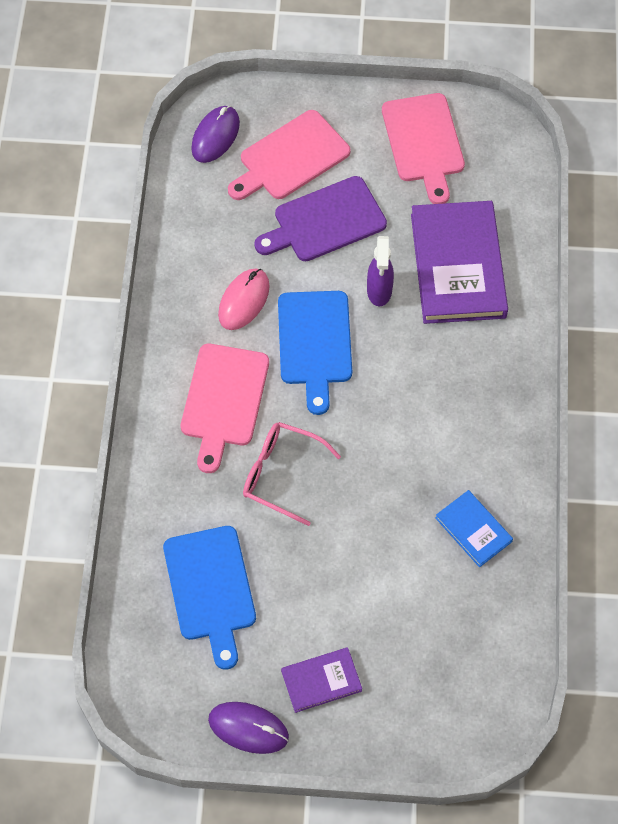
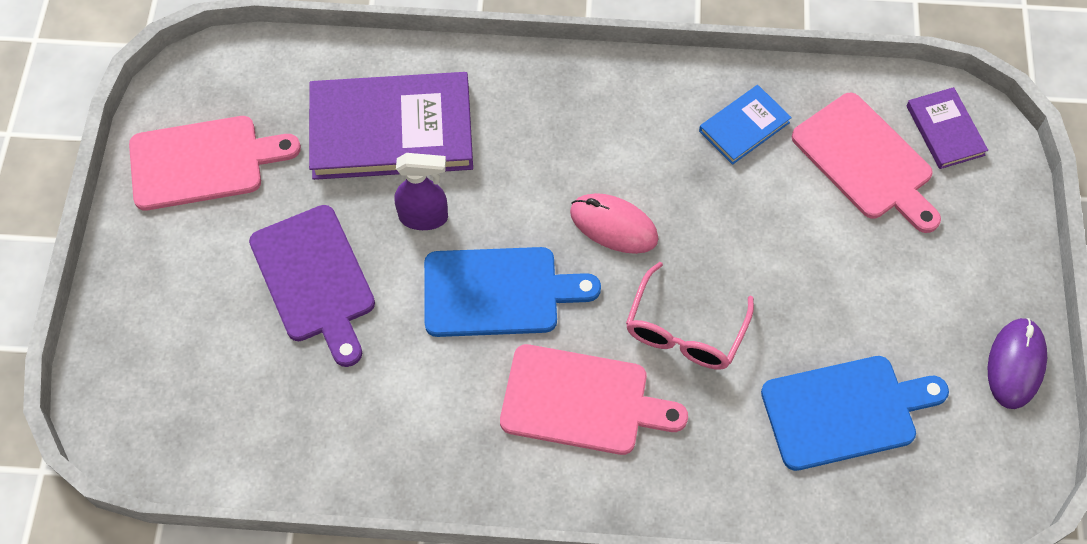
camera: 90 degrees left, 0 degrees up
(215, 136) = (159, 421): purple mouse -> none
(244, 300) = (432, 379): pink mouse -> pink mouse (613, 226)
(290, 158) = (208, 322): pink cutting board -> pink cutting board (865, 161)
(321, 681) = (946, 286): purple book -> purple book (945, 130)

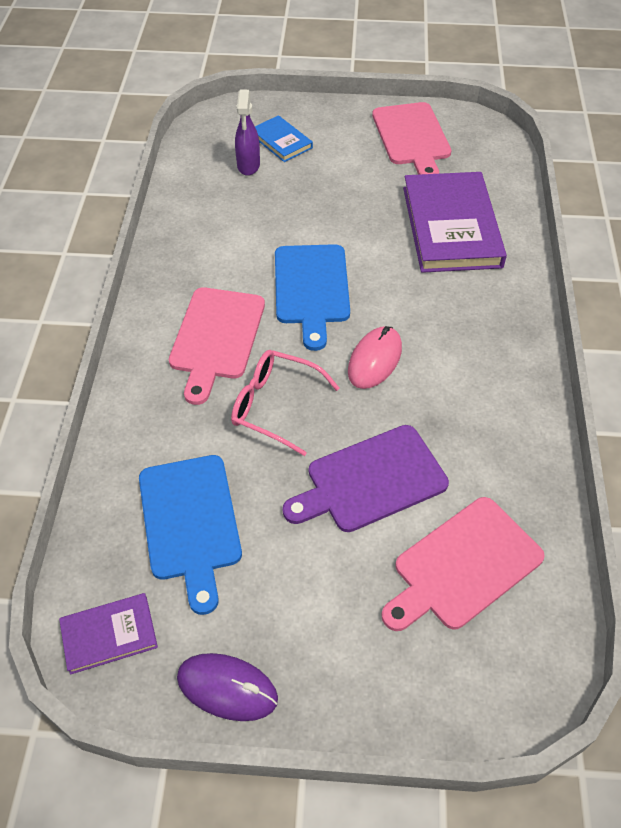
camera: 90 degrees right, 10 degrees down
(314, 279) = (321, 193): purple cutting board -> purple cutting board (371, 480)
(424, 217) = (375, 246): purple spray bottle -> purple spray bottle (248, 166)
(744, 127) = (489, 460): blue book -> blue book (281, 141)
(945, 130) = (513, 652): purple book -> purple book (109, 635)

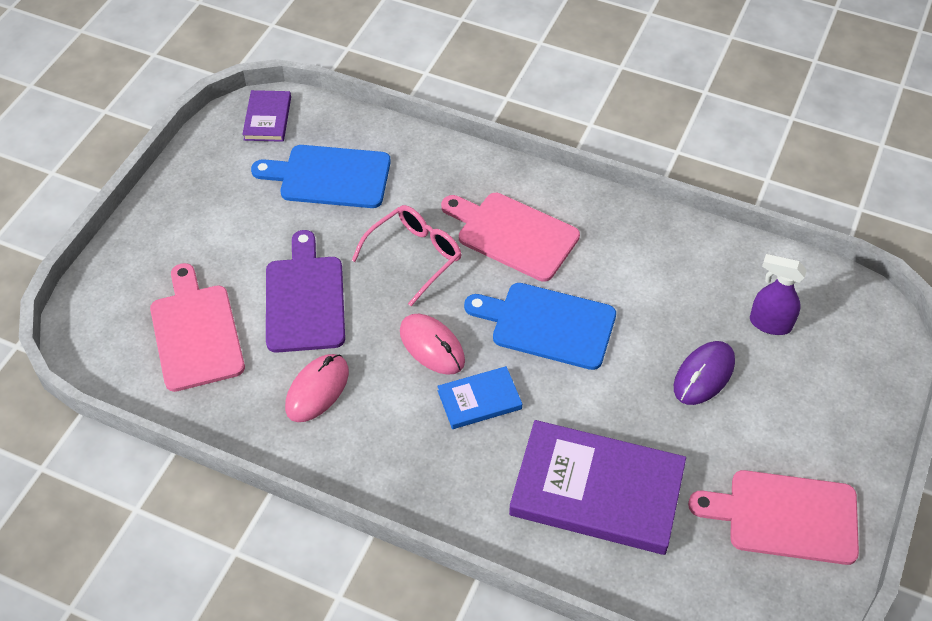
camera: 110 degrees right, 0 degrees up
(227, 688) = (194, 169): purple mouse -> purple mouse (704, 375)
(281, 141) = (810, 368): blue book -> blue book (479, 400)
(468, 430) = (317, 390): none -> pink mouse

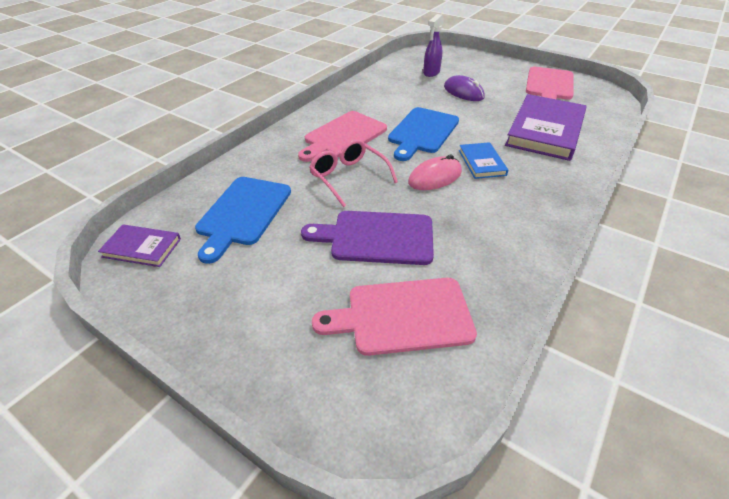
camera: 80 degrees left, 10 degrees down
(317, 390) = (473, 237): pink mouse -> none

